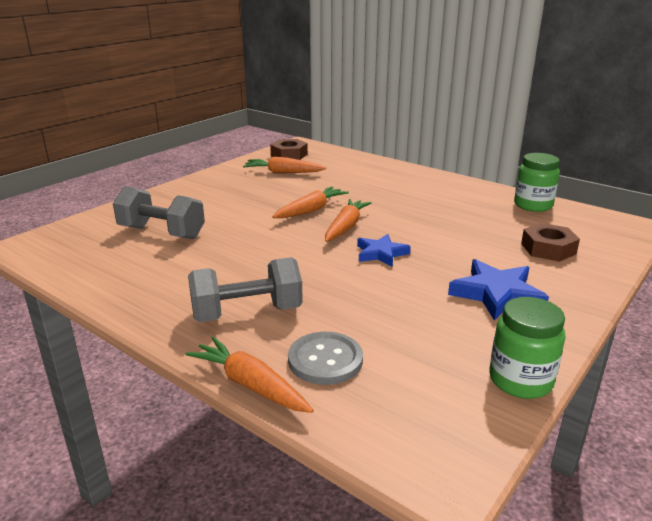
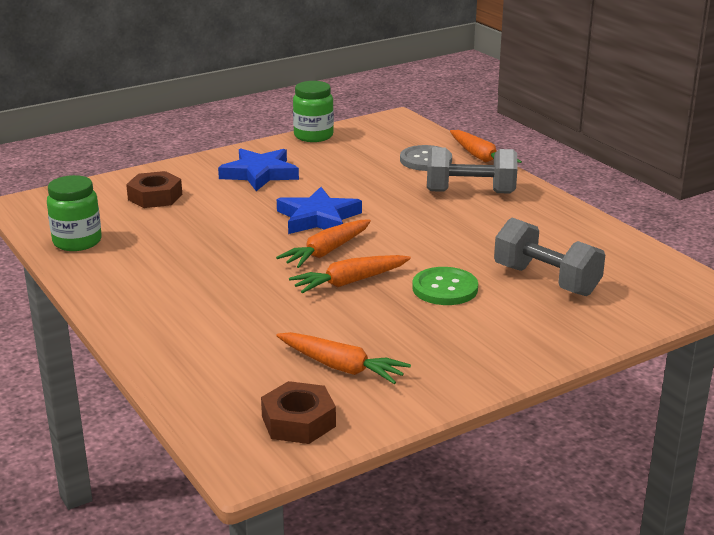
camera: 160 degrees left, 0 degrees up
(240, 216) = (445, 288): none -> green button
(381, 253) = (318, 218): blue star -> blue star, size x1.51

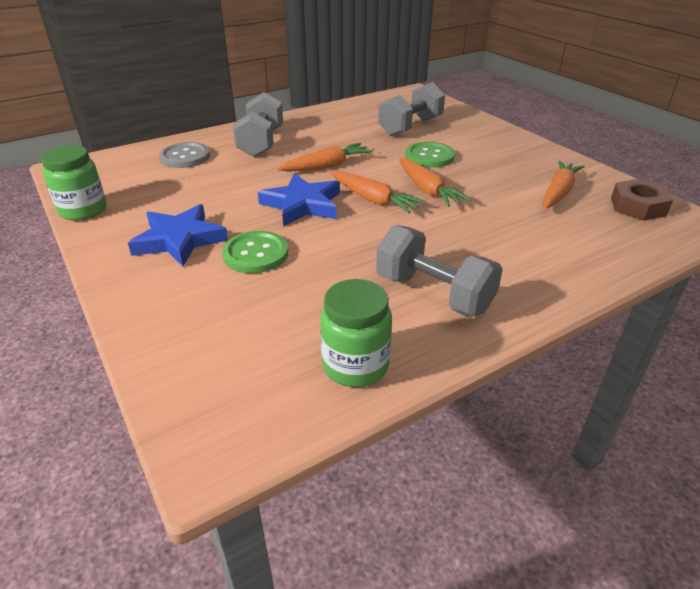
camera: 90 degrees left, 10 degrees up
(151, 274) = (433, 294): none -> grey dumbbell
(155, 197) = (223, 312): brown nut -> none
(231, 203) = (256, 254): none -> green button
(480, 157) = (189, 136): orange carrot -> orange carrot (327, 166)

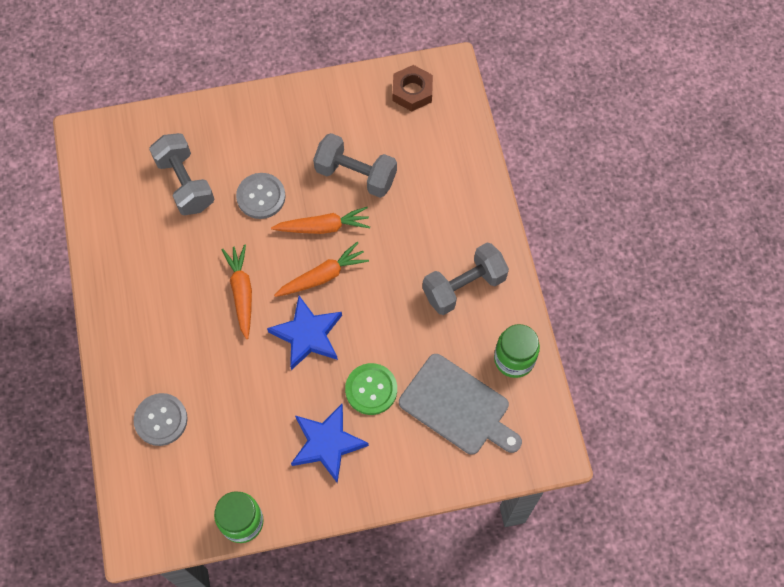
camera: 70 degrees left, 30 degrees up
(257, 326) = (457, 407): none -> grey cutting board
(261, 143) = (158, 339): grey dumbbell -> grey dumbbell (355, 175)
(429, 156) = (261, 197): green button -> grey button
(558, 192) = (369, 132): orange carrot -> none

